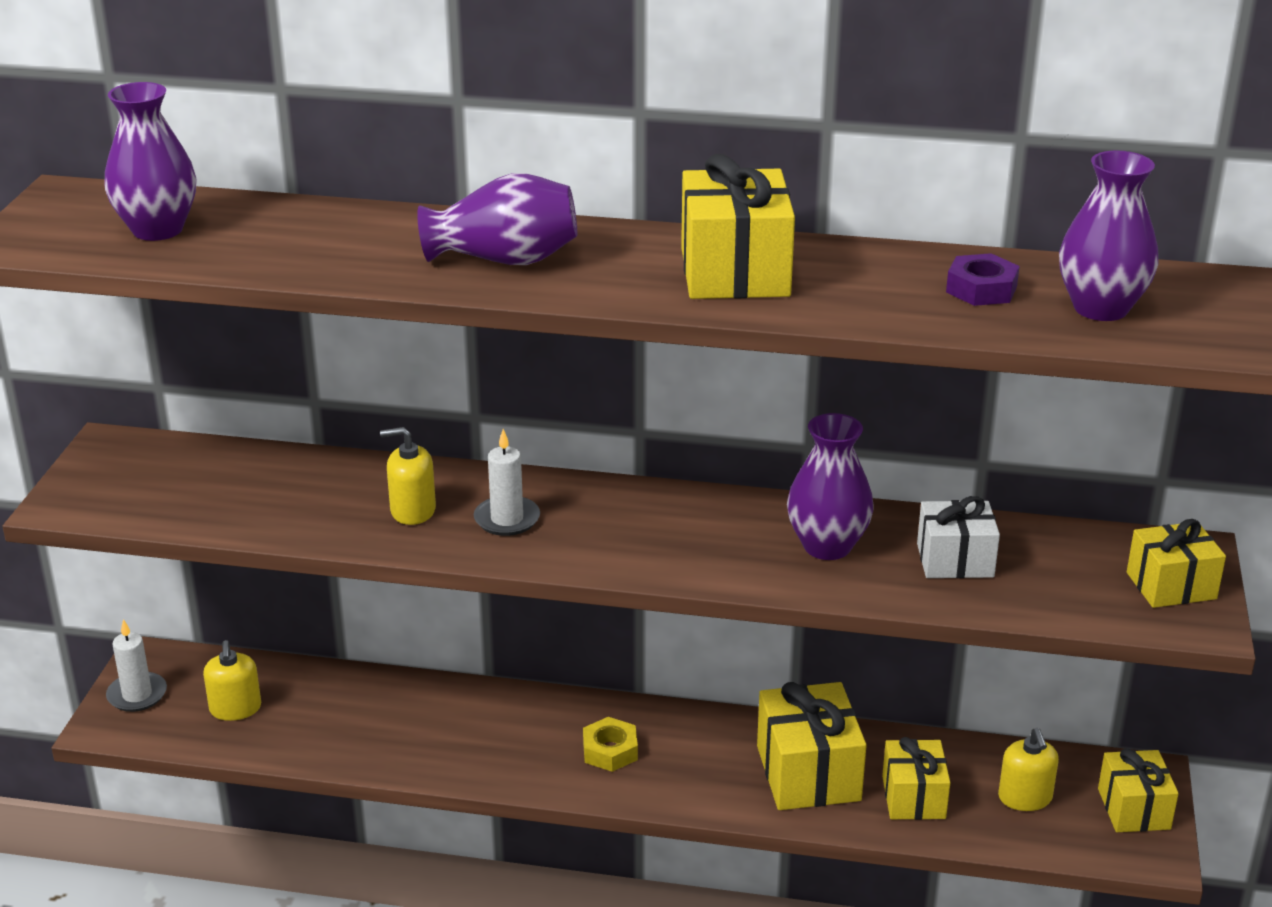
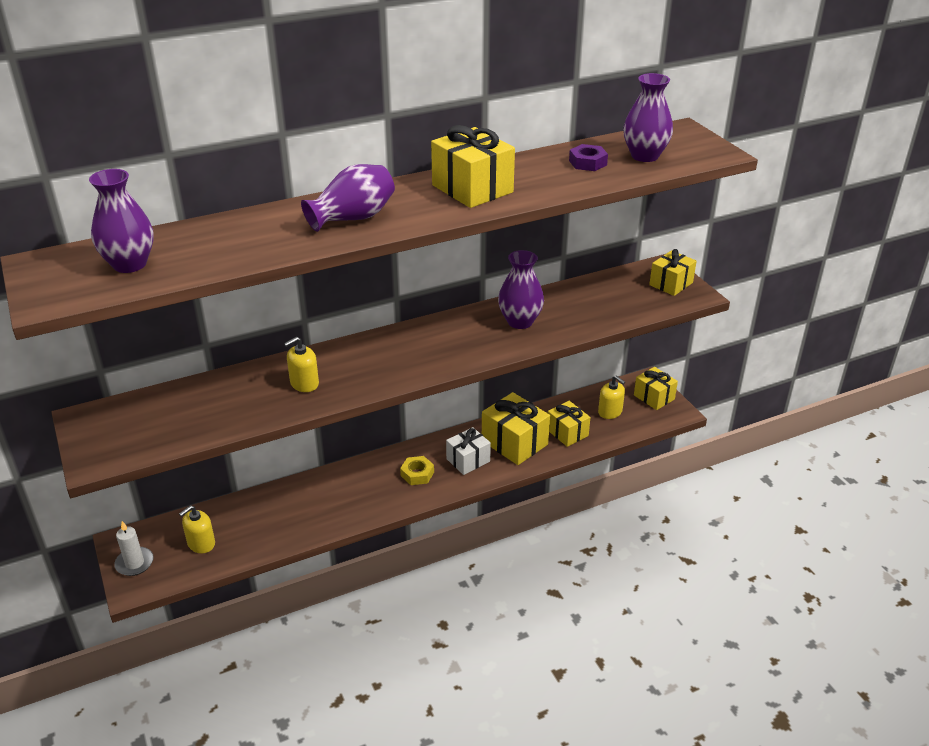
camera: 35 degrees left, 5 degrees up
(235, 708) = (201, 543): yellow soap dispenser -> yellow soap dispenser turned 90 degrees clockwise
(507, 519) = (358, 368): white candle -> none
(955, 560) = (579, 306): white gift -> white gift (468, 460)

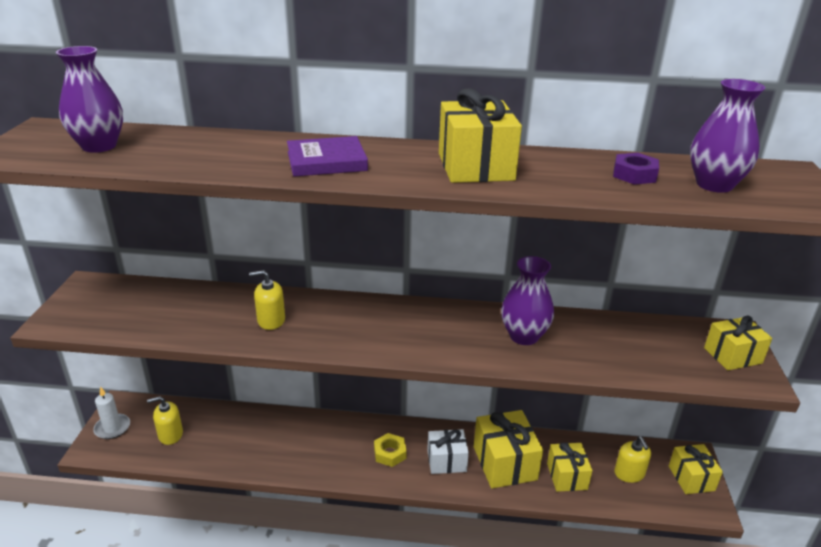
camera: 30 degrees right, 5 degrees down
(353, 218) = (326, 161): purple vase -> purple book

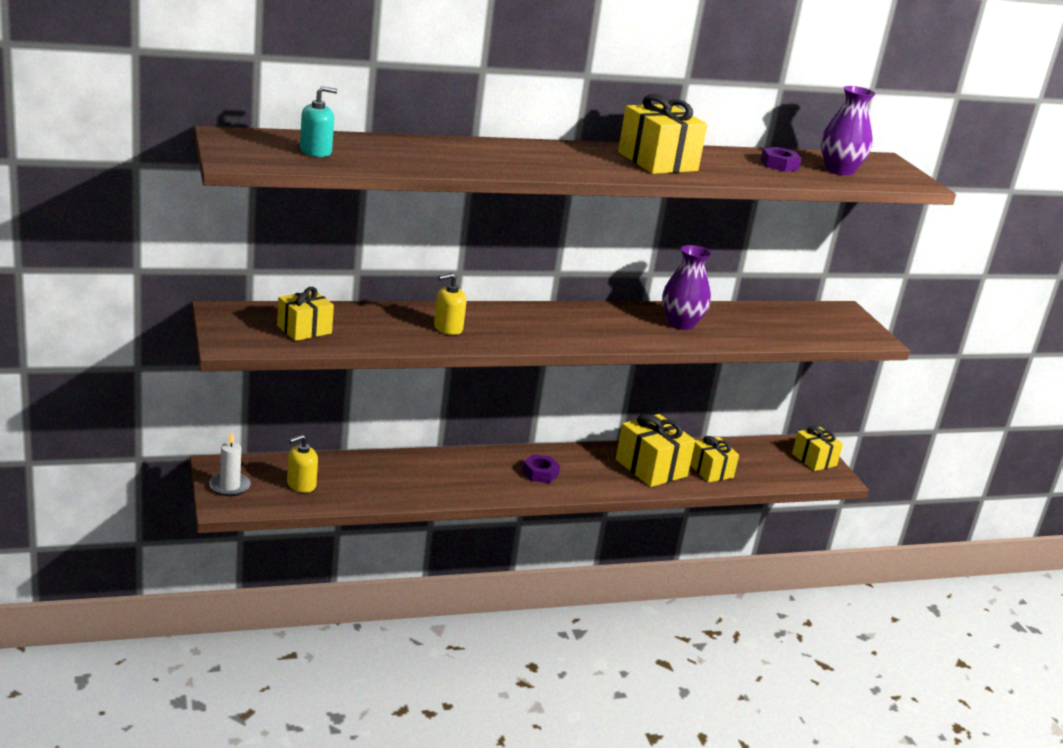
camera: 25 degrees left, 5 degrees down
(99, 146) = (316, 151): purple vase -> turquoise soap dispenser
(326, 161) = (535, 160): purple book -> none
(390, 453) = (540, 473): yellow nut -> purple nut
(446, 461) = (597, 472): white gift -> none
(629, 473) = (762, 462): yellow soap dispenser -> none
(732, 355) = (850, 324): yellow gift -> yellow gift (304, 329)

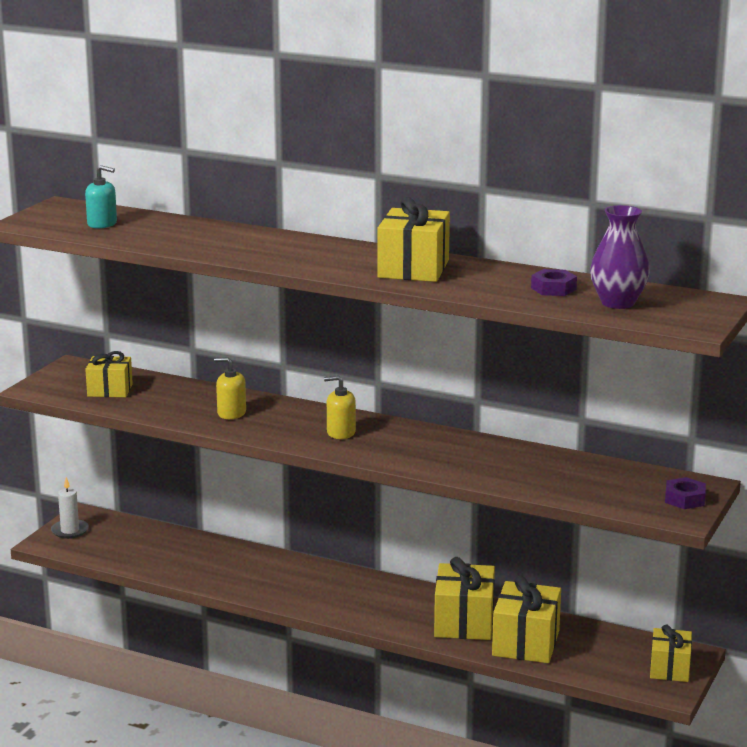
camera: 45 degrees right, 5 degrees down
(301, 484) = (125, 545): yellow soap dispenser -> yellow soap dispenser (341, 432)
(540, 473) = (343, 595): purple nut -> purple nut (684, 499)
(681, 323) = (471, 457): purple vase -> none
(711, 471) = (526, 643): yellow gift -> yellow gift, size x1.55

